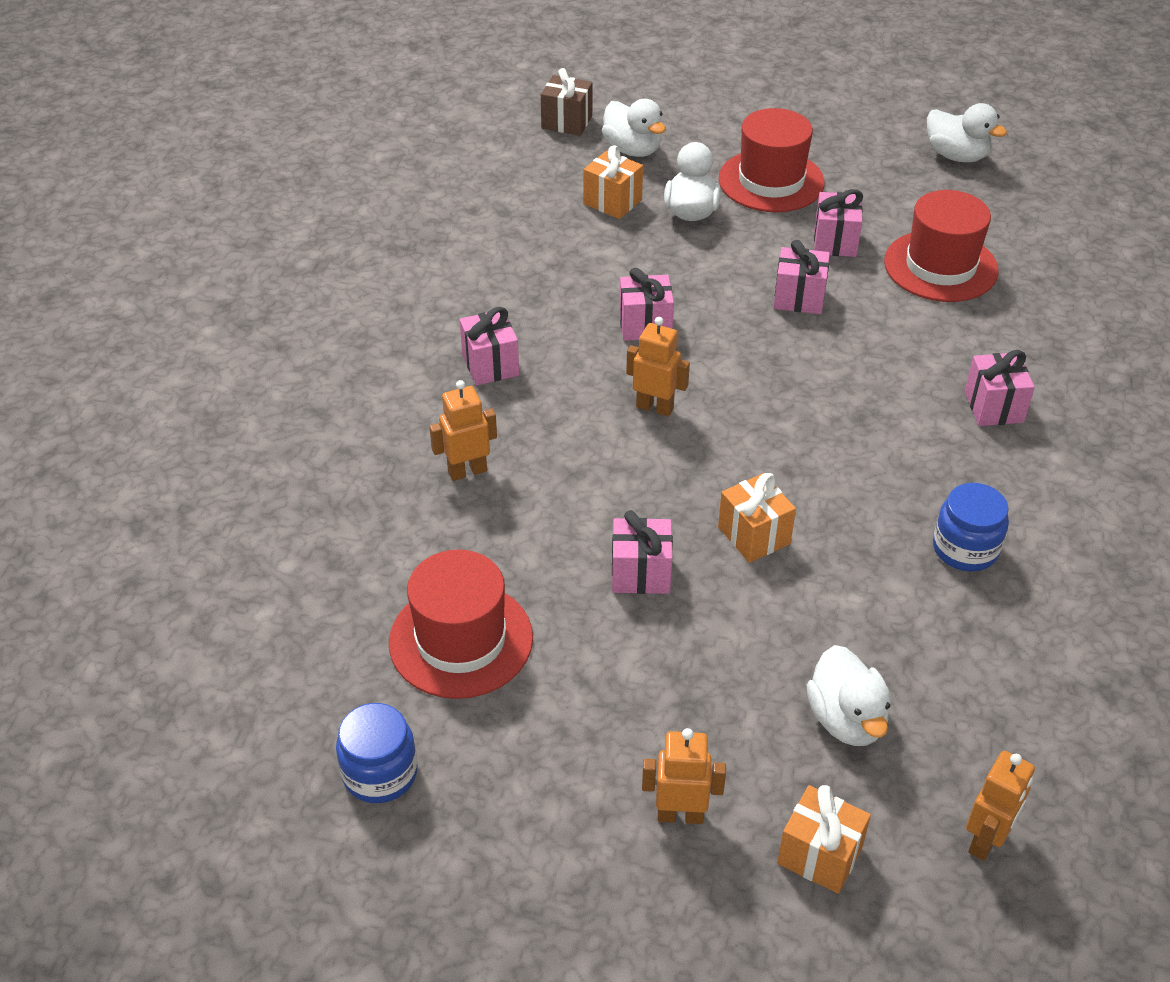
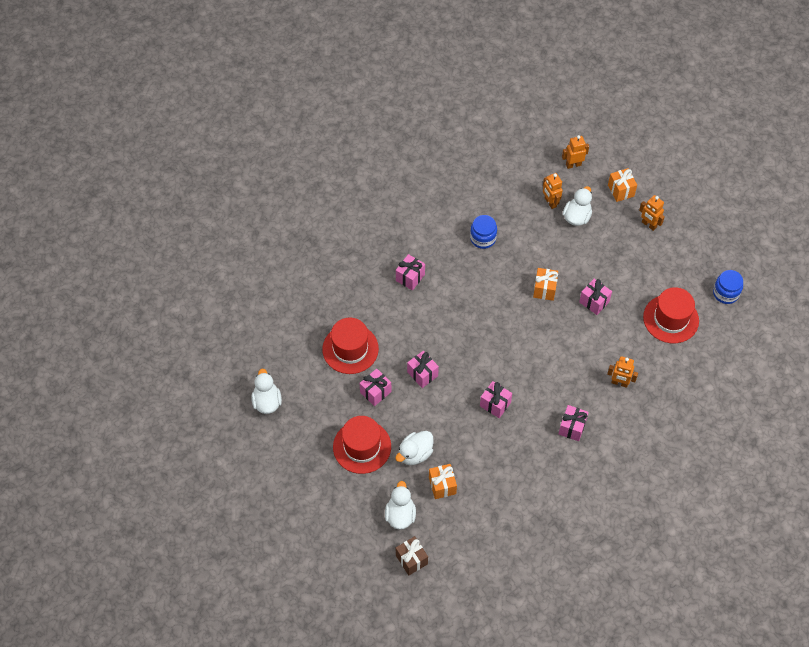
camera: 140 degrees left, 15 degrees up
(655, 407) = (528, 362): orange robot -> orange robot (550, 202)

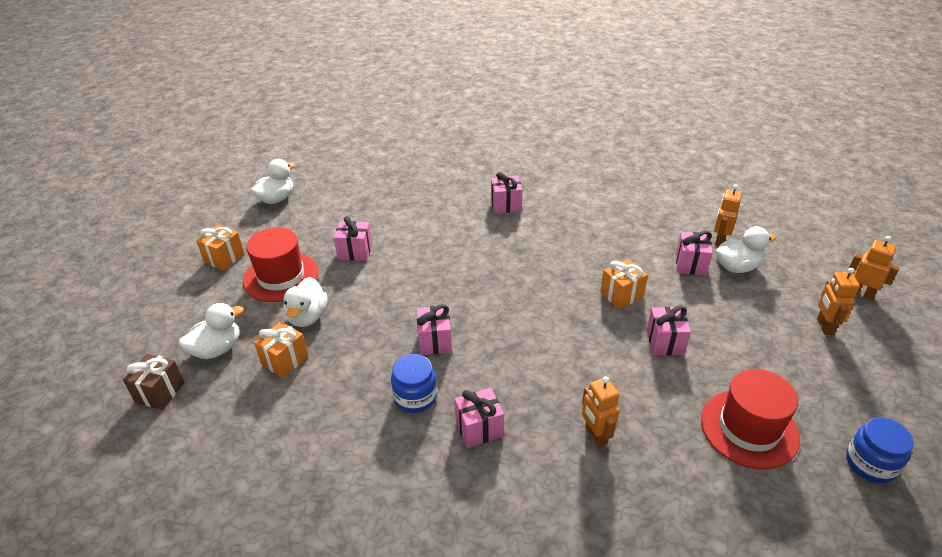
camera: 50 degrees right, 20 degrees down
(350, 349) = (385, 213): red hat -> none
(415, 454) = (307, 317): white duck -> white duck turned 90 degrees counterclockwise
(422, 374) = (410, 269): pink gift -> pink gift (690, 264)
(483, 238) = (611, 222): blue jar -> blue jar (415, 397)
(573, 164) = (784, 231): orange robot -> orange robot (860, 294)
(621, 190) = (820, 279): orange gift -> orange gift (224, 258)

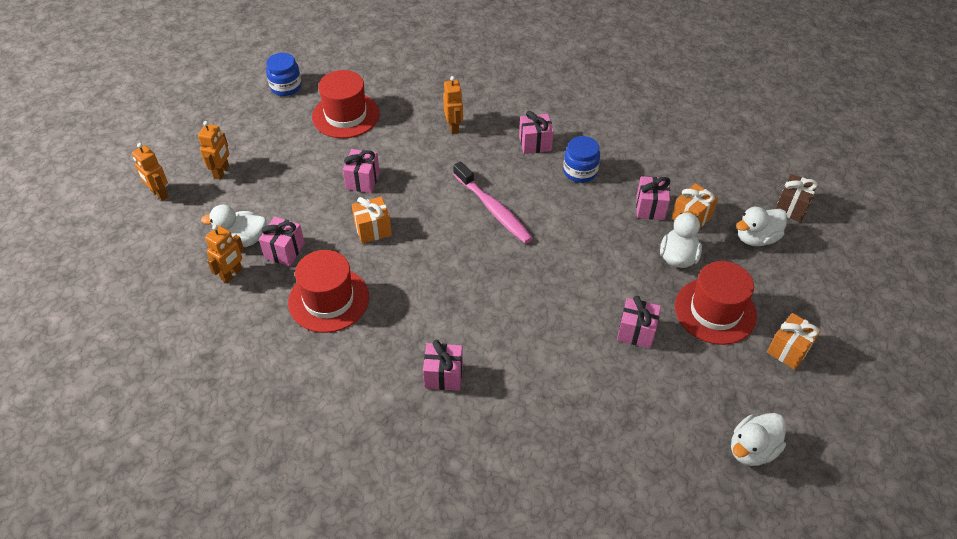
camera: 170 degrees left, 10 degrees up
(435, 341) = (558, 213): pink gift -> pink gift (650, 208)
(506, 334) = (493, 209): none -> pink toothbrush
(623, 236) = (328, 299): none -> red hat

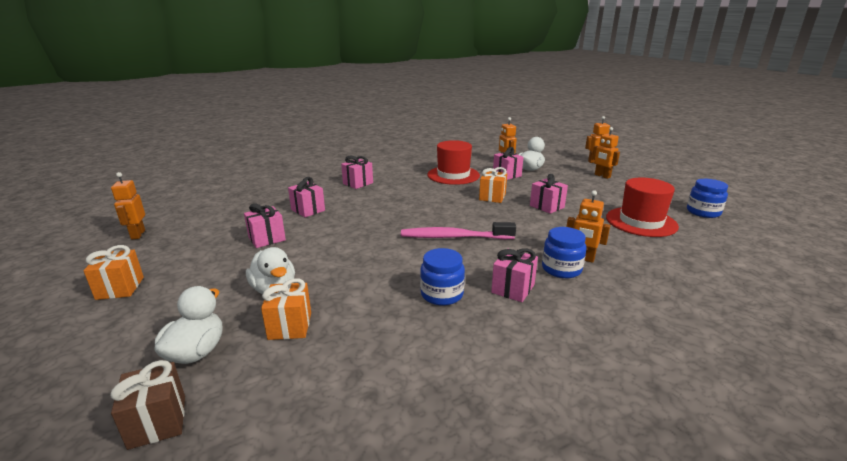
camera: 130 degrees right, 25 degrees down
(482, 131) = (561, 269): none -> blue jar
(650, 208) = (341, 308): pink gift -> pink gift (308, 210)
(715, 311) = (209, 277): red hat -> none
(752, 449) = (137, 234): white duck -> orange robot

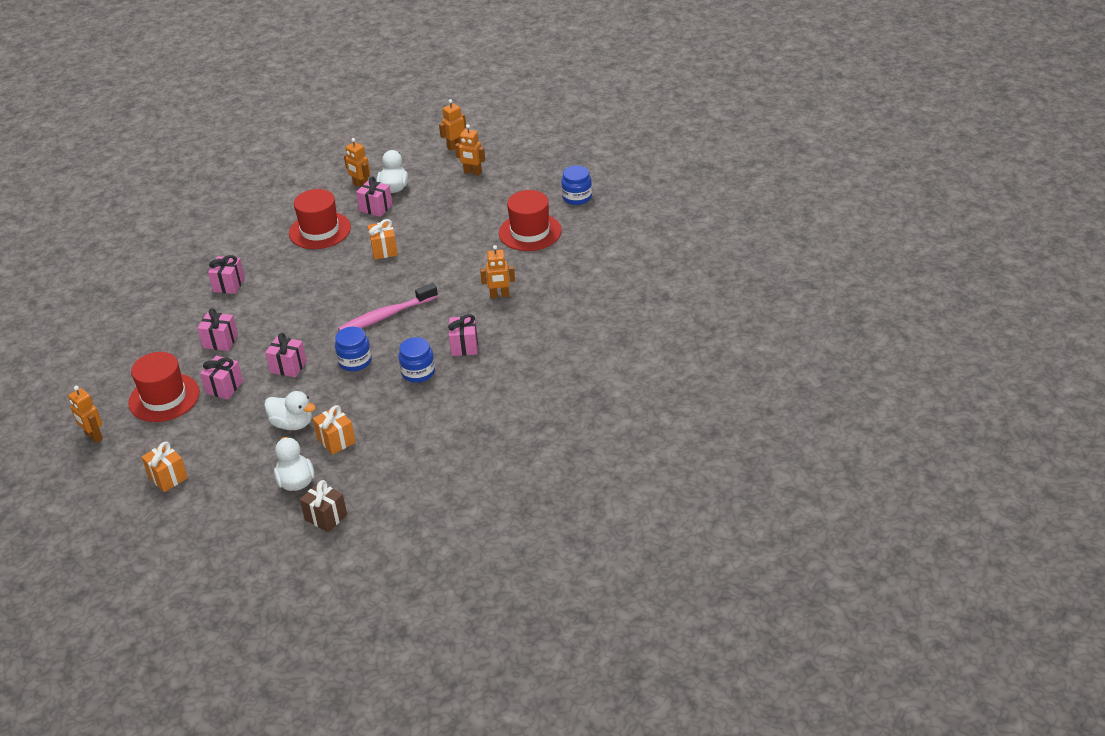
camera: 30 degrees left, 15 degrees up
(219, 229) = (164, 398): none -> red hat
(547, 206) = (442, 243): pink gift -> pink gift (288, 367)
(561, 269) = (489, 313): blue jar -> blue jar (355, 361)

